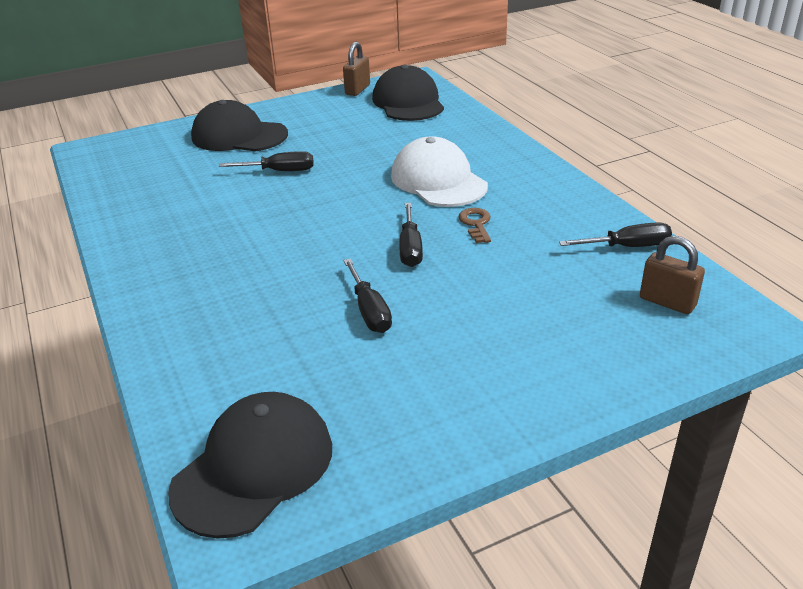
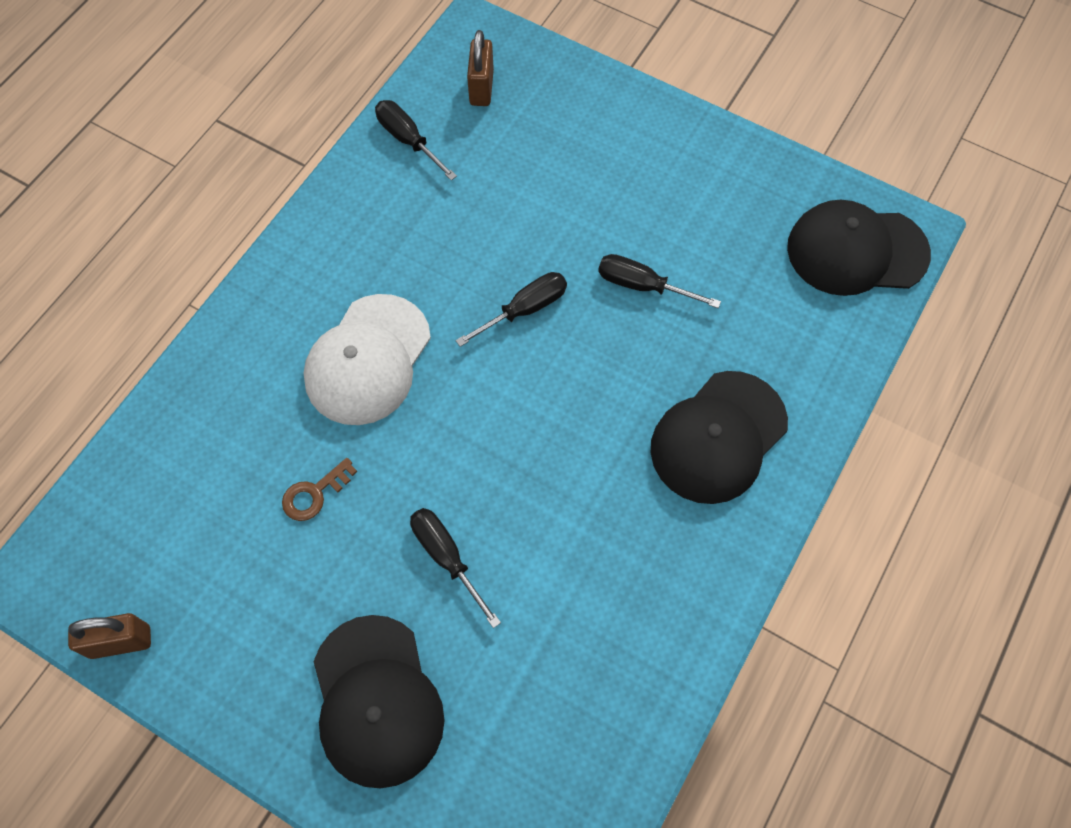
camera: 125 degrees left, 30 degrees up
(369, 310) = (643, 286): black screwdriver -> black screwdriver turned 105 degrees counterclockwise
(408, 102) = (140, 532): black cap -> black cap (718, 437)
(476, 224) = (442, 276): brown key -> brown key (314, 493)

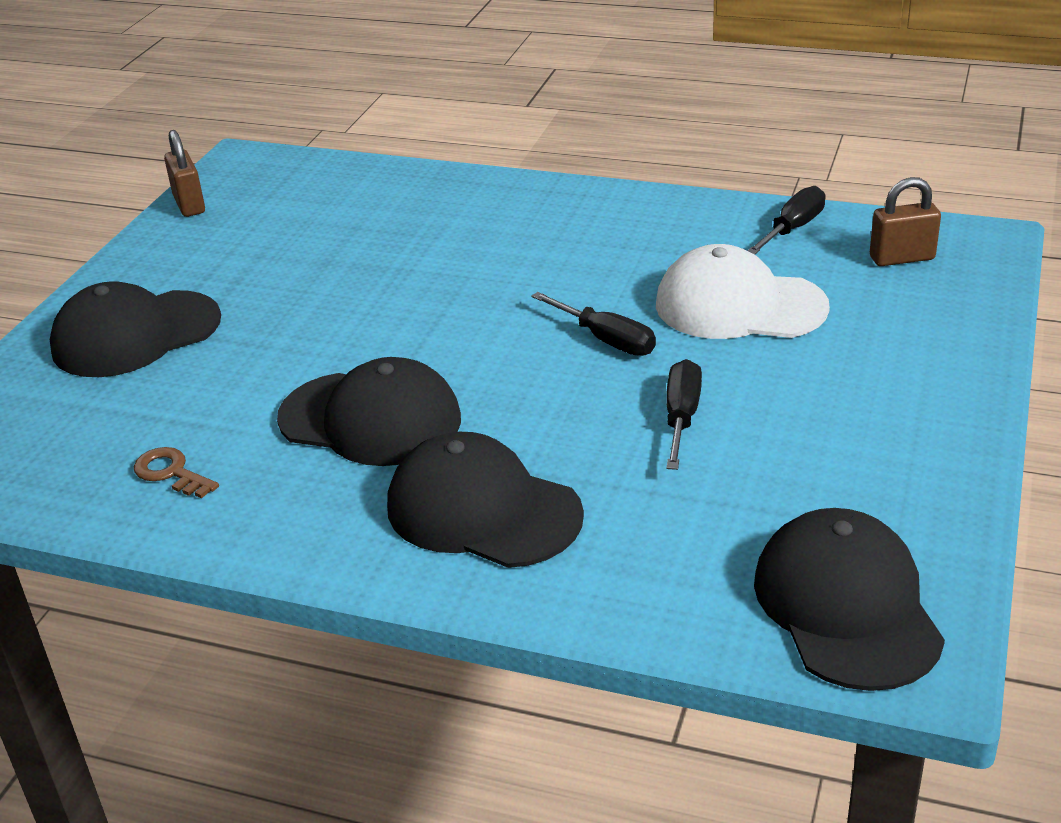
camera: 80 degrees right, 30 degrees down
(314, 493) = (345, 261): brown key -> brown key (171, 473)
(368, 360) = (502, 259): white cap -> white cap (739, 306)
(447, 558) = (288, 345): black screwdriver -> none
(582, 501) = (370, 419): none -> black cap

